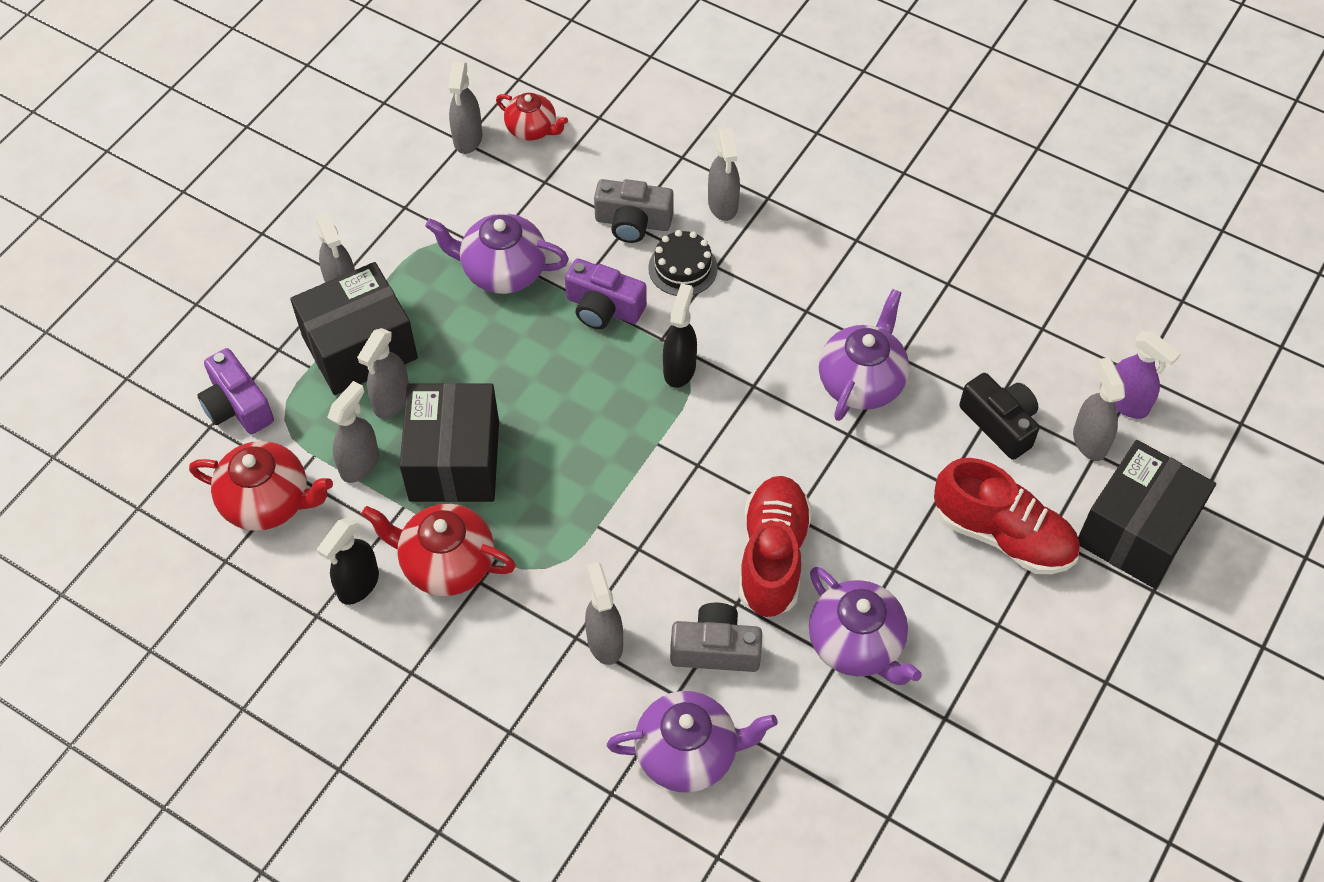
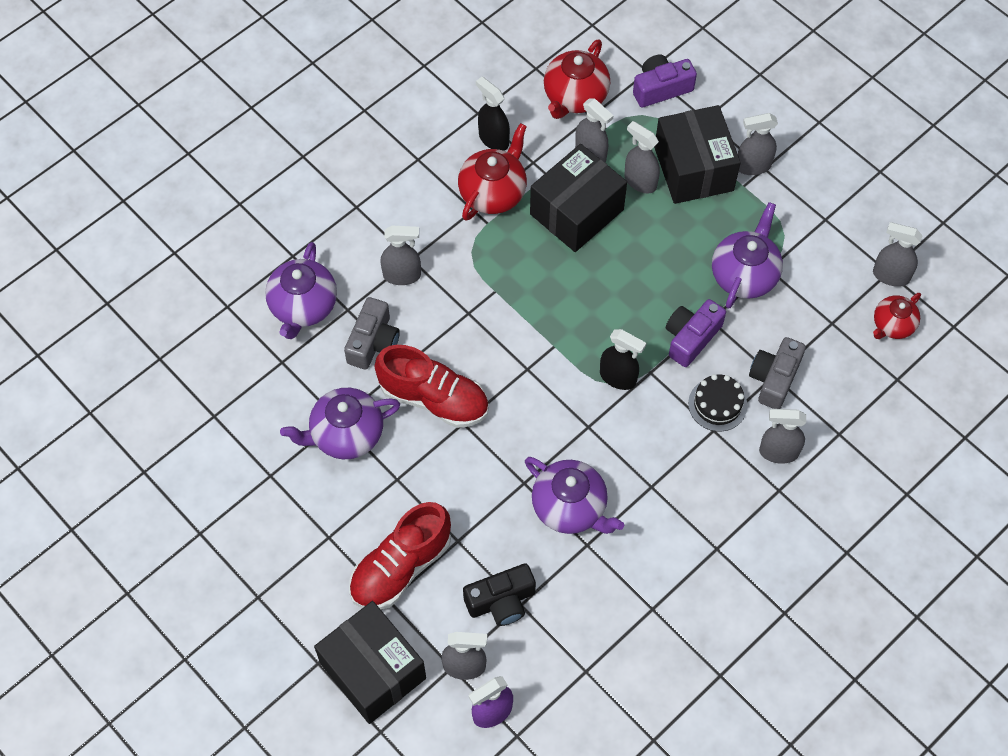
camera: 105 degrees right, 5 degrees up
(454, 460) = (576, 212): black box -> black box turned 60 degrees counterclockwise

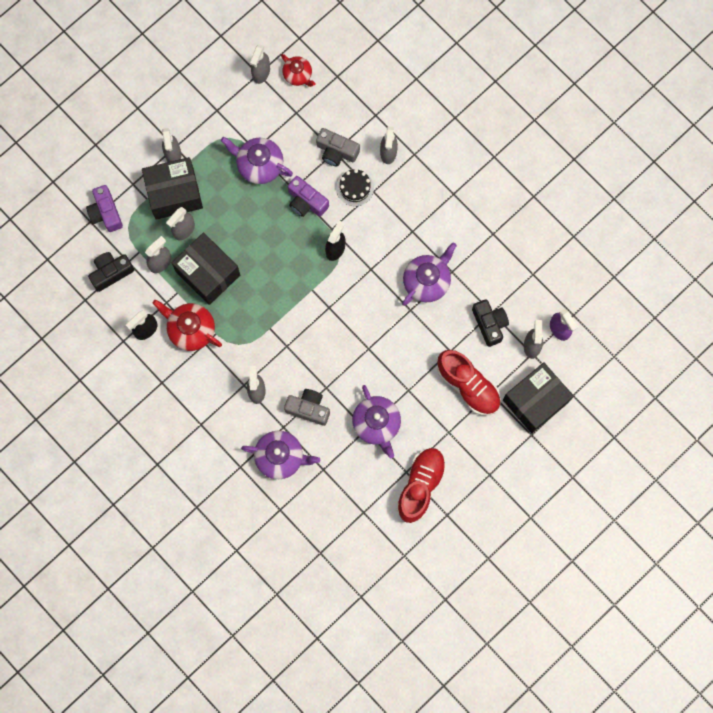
camera: 90 degrees left, 15 degrees up
(434, 399) = (350, 367): red shoe -> red shoe (420, 485)
(575, 97) = (111, 272): red teapot -> black camera

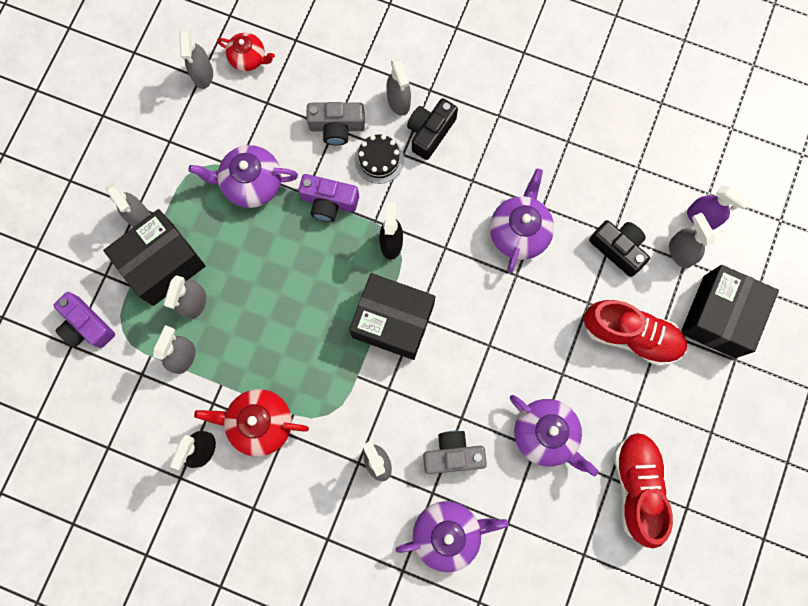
camera: 25 degrees left, 0 degrees up
(111, 272) = (126, 397): black camera -> black camera (430, 132)
(208, 273) = (248, 343): black box -> black box (393, 321)

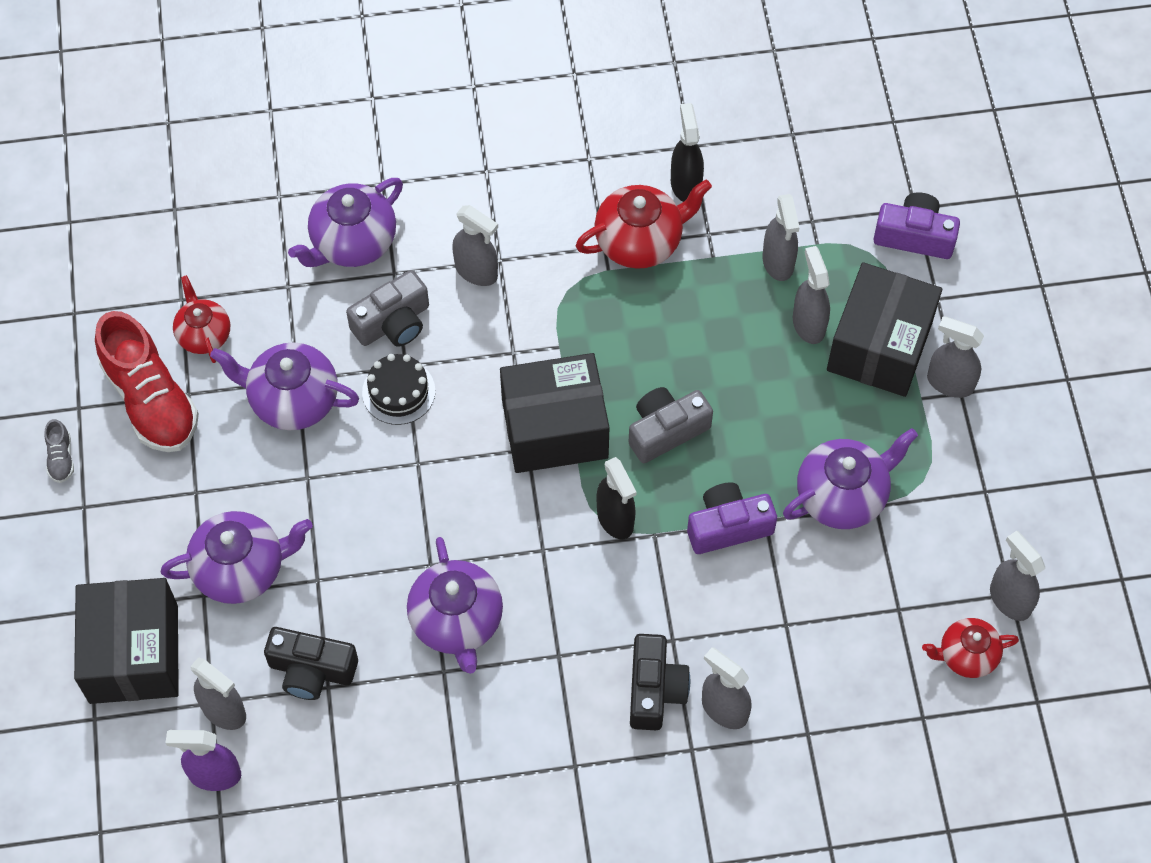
camera: 150 degrees right, 15 degrees down
(337, 127) = (784, 628): grey camera -> grey camera (666, 430)
(379, 159) = (699, 615): black cake -> black cake (398, 392)
(581, 517) = (204, 334): none -> red teapot
(631, 335) = (241, 569): red shoe -> purple teapot
(712, 476) = (61, 458): none -> grey shoe

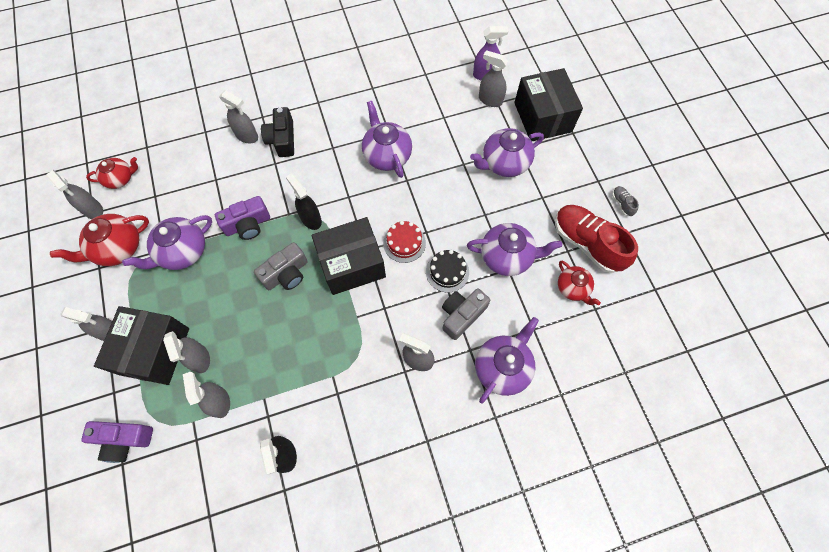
camera: 170 degrees right, 5 degrees up
(311, 670) = (454, 123): black camera -> none
(459, 450) = (404, 243): none -> red cake
(640, 241) = (313, 402): red teapot -> red teapot (118, 248)

